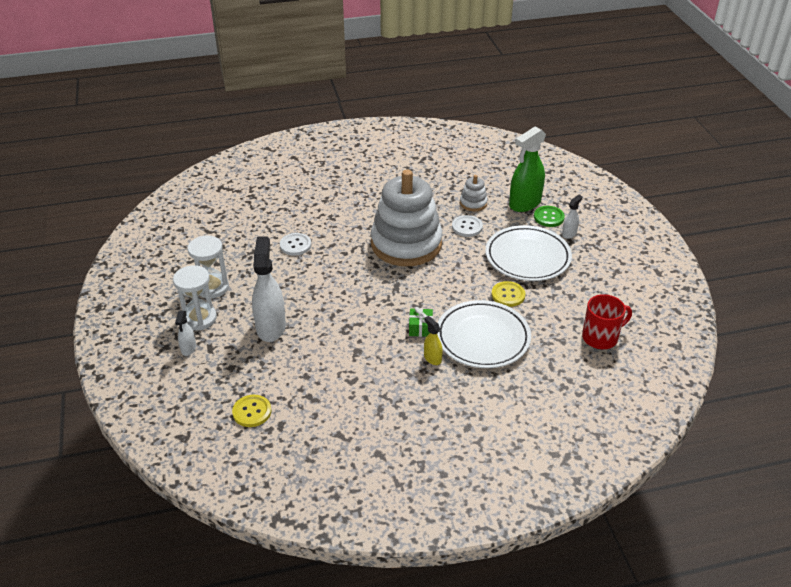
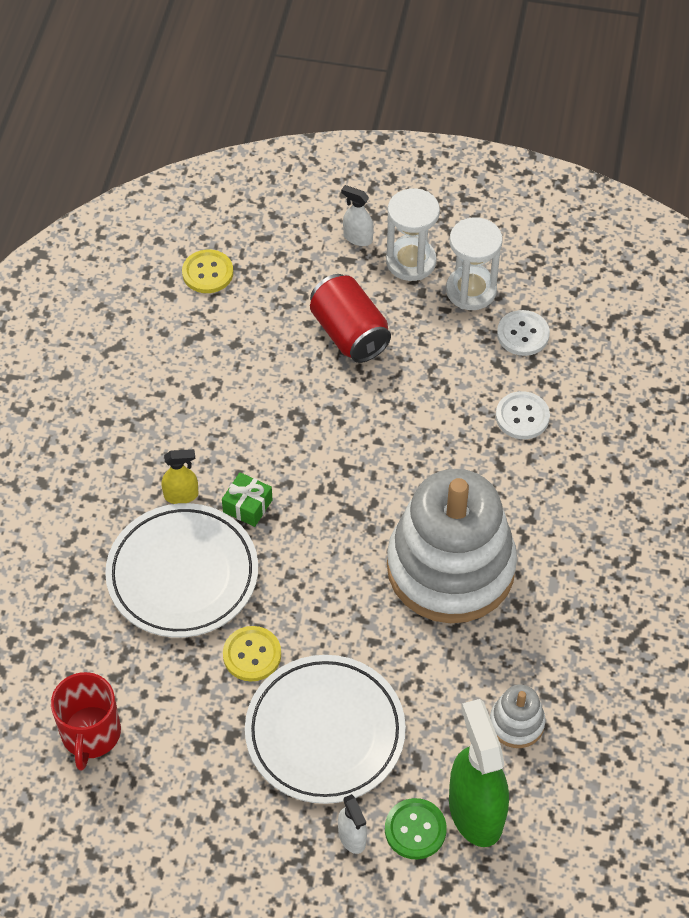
camera: 115 degrees right, 15 degrees up
(271, 327) = (349, 333): white spray bottle -> red can
(467, 227) = (452, 679): white button -> white button (523, 334)

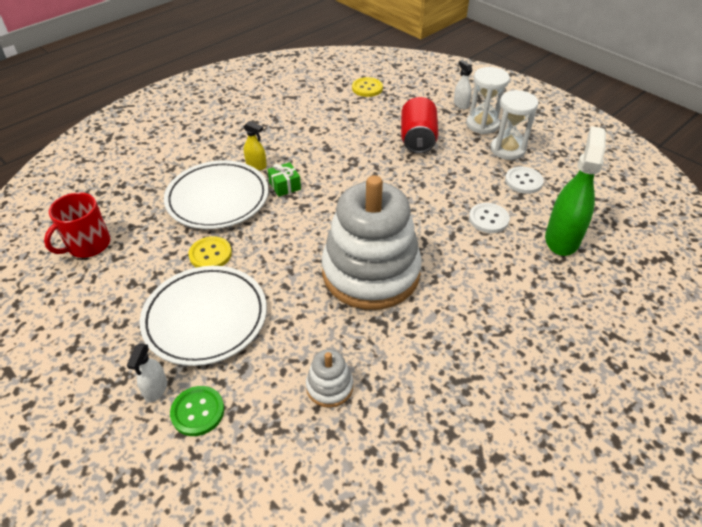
camera: 35 degrees right, 10 degrees down
(475, 811) = (248, 426): green spray bottle -> green spray bottle (562, 239)

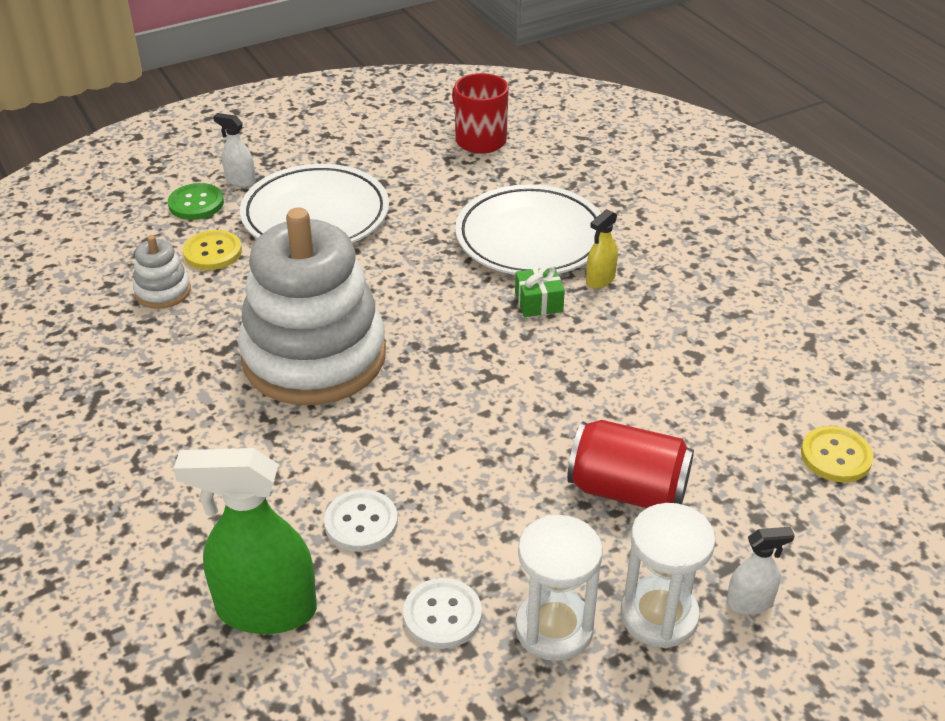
camera: 105 degrees right, 5 degrees down
(210, 254) = (420, 225): yellow button -> yellow button (213, 252)
(562, 239) = (265, 609): green spray bottle -> green spray bottle turned 150 degrees clockwise

